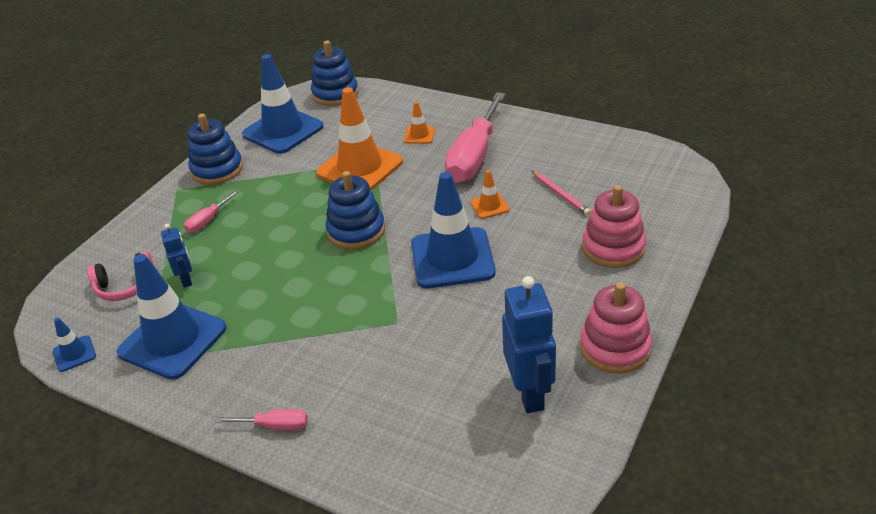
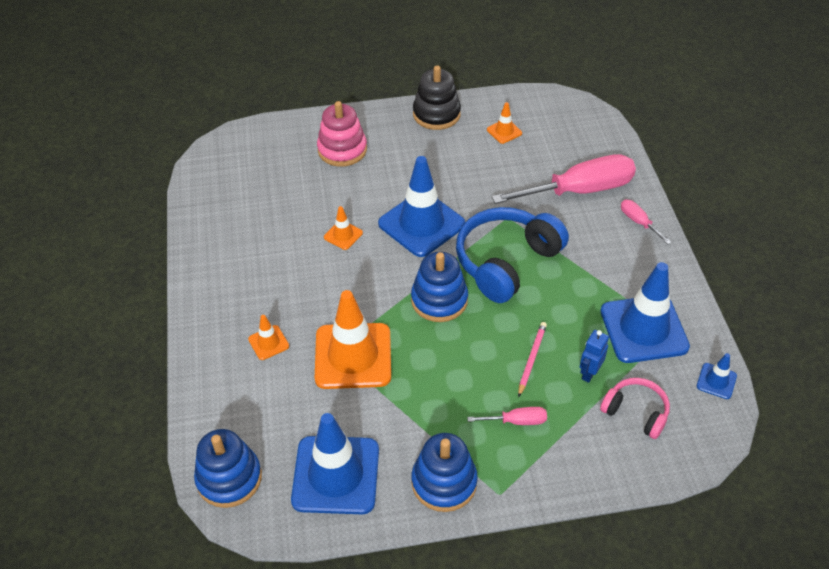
camera: 130 degrees left, 10 degrees up
(346, 291) = (506, 262): none -> blue headphones
(474, 156) = (278, 281): pink screwdriver -> pink screwdriver (579, 190)
(530, 393) = (504, 131): blue robot -> orange traffic cone
(560, 194) = (298, 202): pink pencil -> pink pencil (531, 359)
(615, 347) = (436, 114): pink stacking toy -> black stacking toy

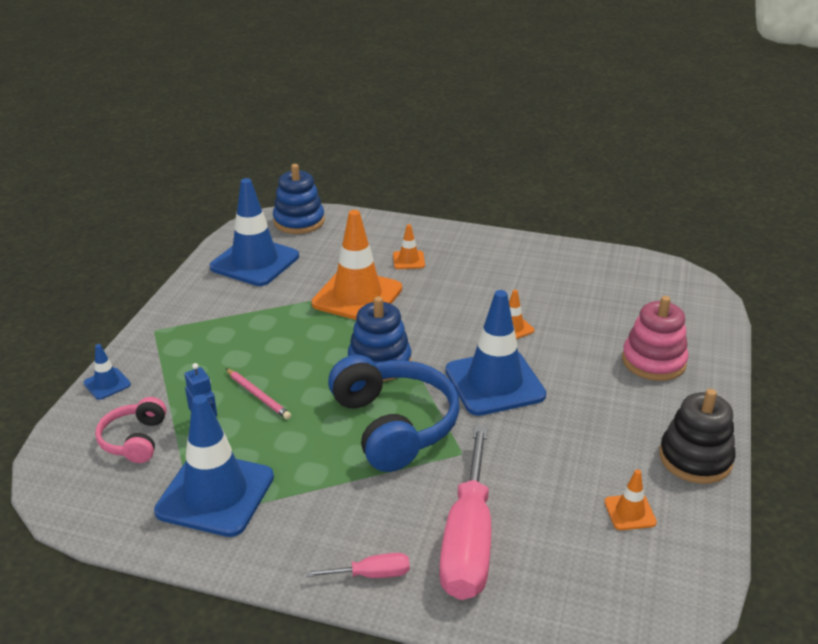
camera: 115 degrees right, 15 degrees down
(444, 482) = (194, 307): blue stacking toy -> none
(516, 421) = (205, 362): pink screwdriver -> none
(636, 412) = (134, 440): pink headphones -> pink headphones turned 120 degrees clockwise
(716, 381) = (101, 520): blue traffic cone -> blue traffic cone (107, 384)

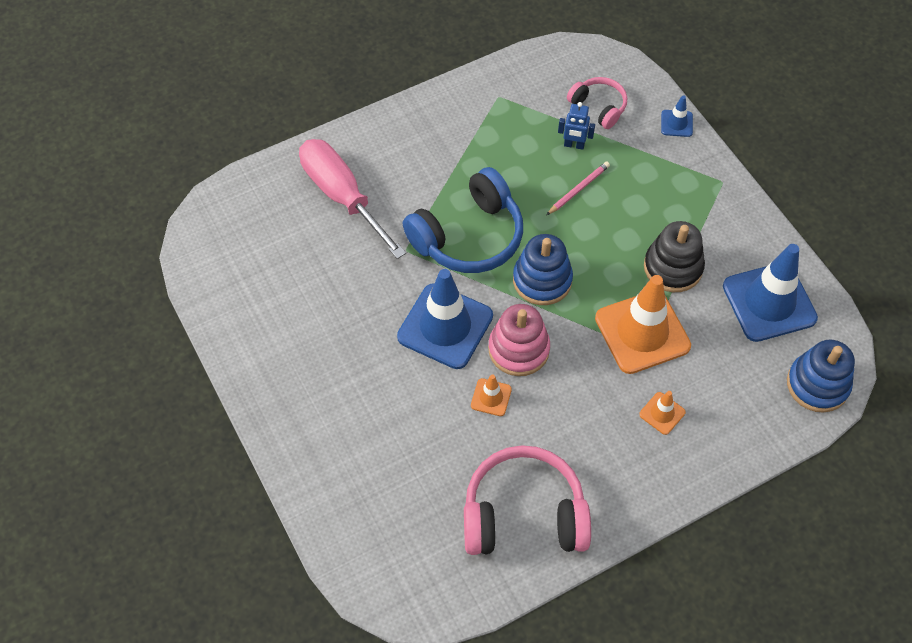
camera: 135 degrees right, 25 degrees up
(215, 494) = (507, 115): blue traffic cone -> none
(258, 395) = (578, 189): pink pencil -> pink pencil turned 135 degrees clockwise
(371, 574) = (371, 139): pink screwdriver -> none
(394, 425) = (469, 236): blue headphones -> blue headphones turned 60 degrees counterclockwise
(562, 272) = (523, 514): none -> pink headphones
(630, 512) = (267, 286): orange traffic cone -> none
(653, 361) = (353, 449): pink stacking toy -> pink stacking toy (518, 349)
(695, 458) = (256, 365): black stacking toy -> black stacking toy (673, 267)

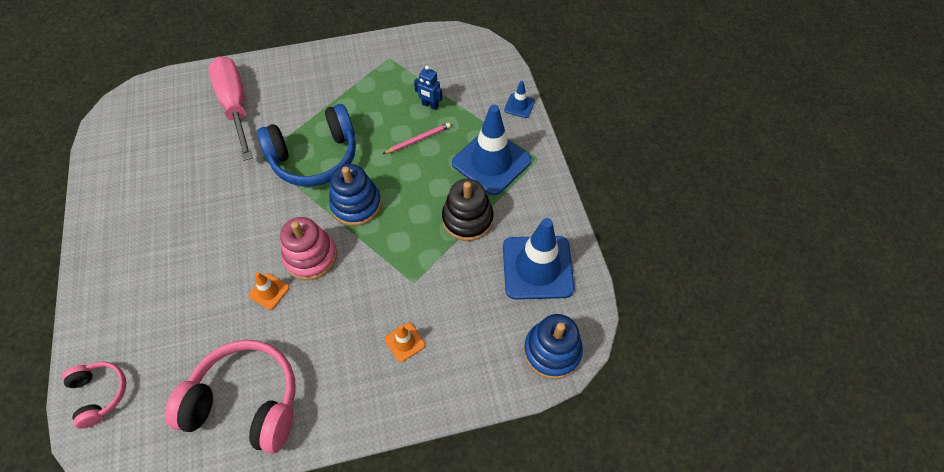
camera: 15 degrees right, 0 degrees up
(445, 326) = (261, 223): blue traffic cone -> blue traffic cone (491, 162)
(598, 107) = (462, 81): pink headphones -> pink headphones (100, 394)
(642, 332) = (418, 267): orange traffic cone -> none

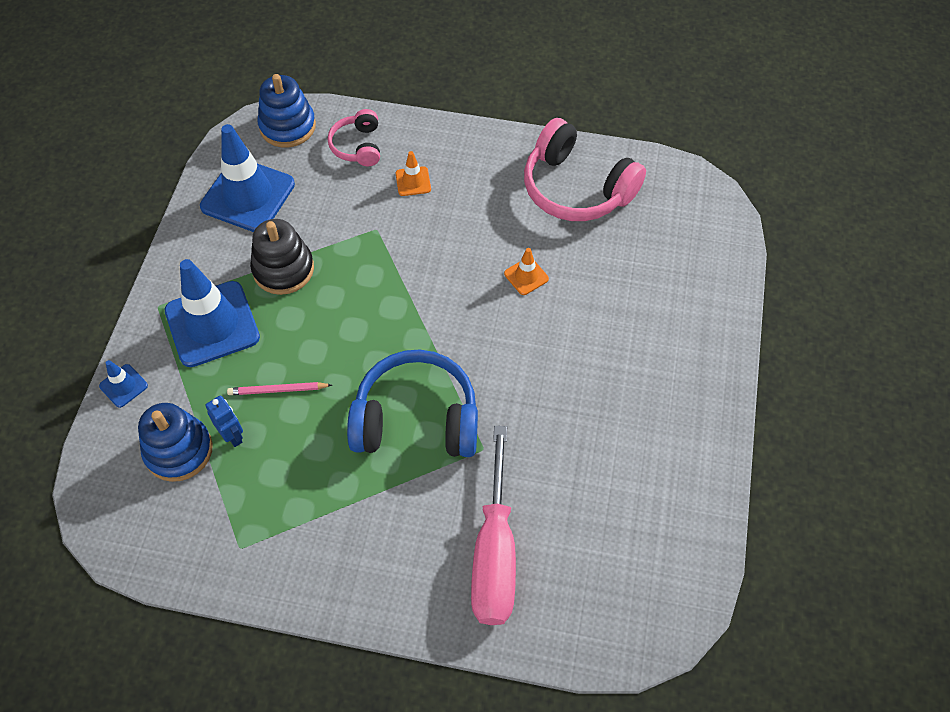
camera: 155 degrees left, 0 degrees up
(100, 394) = (712, 244): pink headphones -> pink headphones (358, 146)
(310, 257) = (470, 295): pink stacking toy -> none
(356, 204) = (395, 335): blue stacking toy -> blue stacking toy (178, 450)

